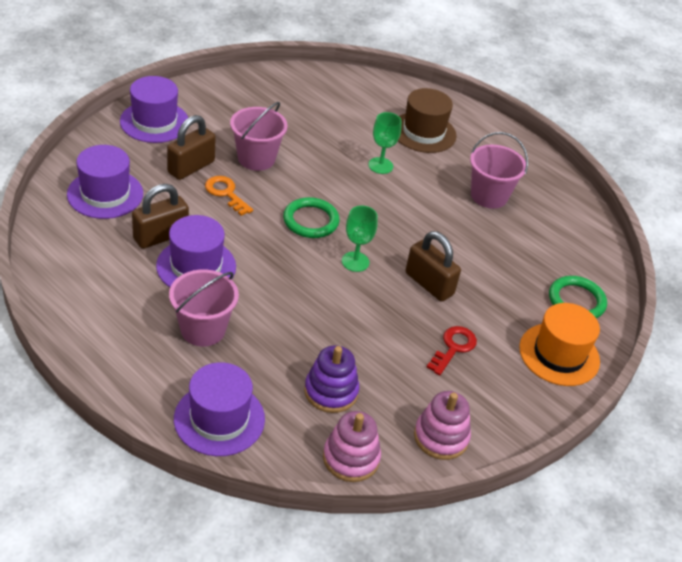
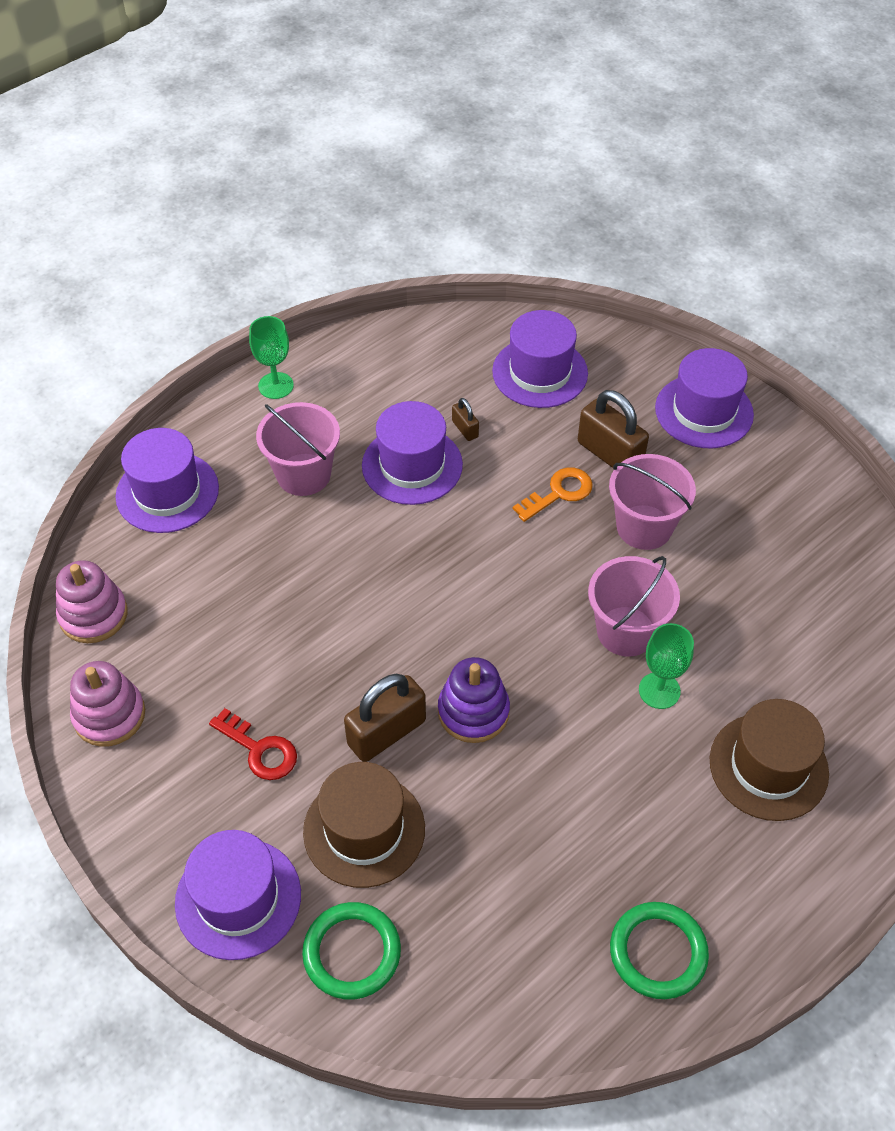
camera: 100 degrees right, 10 degrees up
(161, 236) = (465, 429): brown padlock -> brown padlock, size x0.49
(311, 221) = (512, 590): green ring -> green ring (658, 952)
(331, 391) = (195, 600): purple stacking toy -> purple stacking toy (473, 711)
(355, 262) = (429, 640): green goblet -> green goblet (276, 385)
(489, 196) = (606, 853): pink bucket -> pink bucket (626, 631)
(499, 295) = (364, 830): none -> brown hat
(559, 354) = (238, 898): orange hat -> purple hat

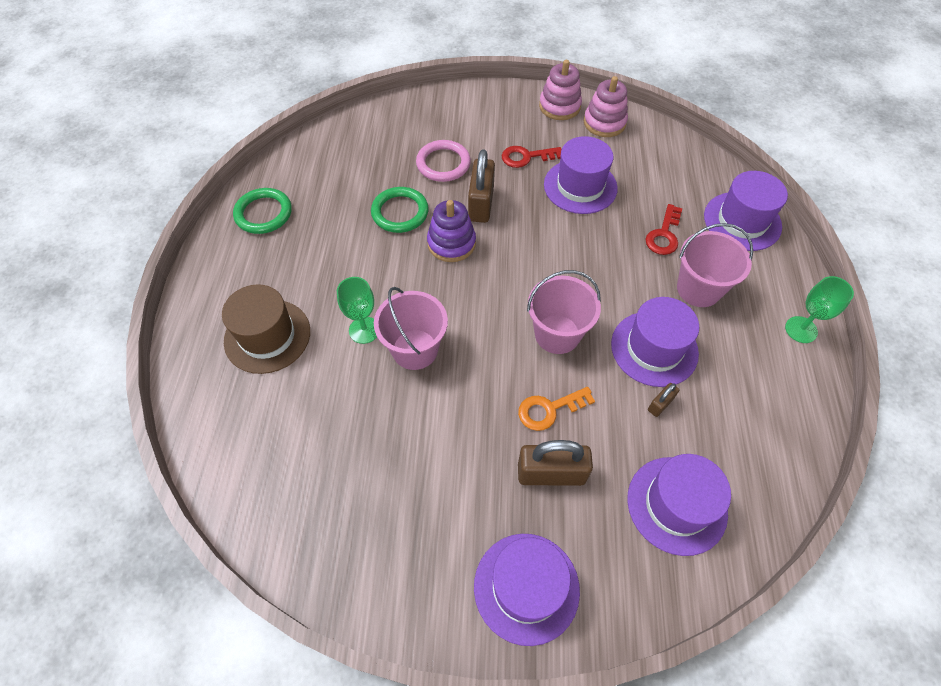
camera: 135 degrees right, 5 degrees up
(93, 615) = (675, 148): pink stacking toy -> pink stacking toy (559, 106)
(238, 898) = (463, 110): purple hat -> purple hat (580, 186)
(256, 540) = (664, 235): none -> red key
(352, 952) = (398, 126): green ring -> green ring (400, 212)
(364, 830) = (443, 164): brown hat -> pink ring
(465, 429) = (660, 404): brown padlock -> brown padlock turned 60 degrees counterclockwise
(559, 493) = (549, 409): orange key -> orange key turned 60 degrees clockwise
(644, 527) = (471, 432): pink bucket -> pink bucket (557, 334)

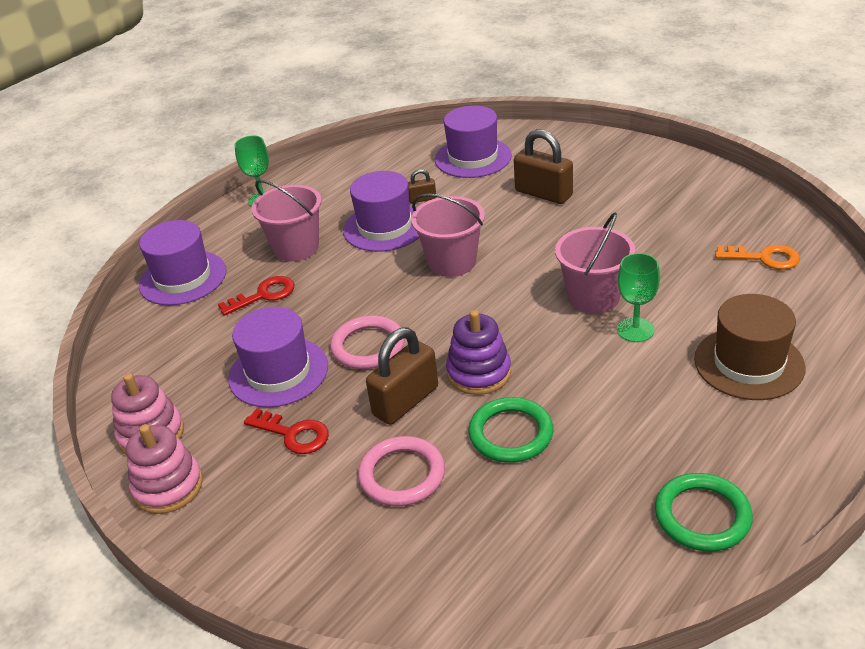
camera: 140 degrees left, 20 degrees down
(526, 587) = (609, 157): purple hat -> none
(543, 229) = (368, 346): none -> pink ring
(549, 409) = (510, 223): orange key -> orange key (764, 258)

